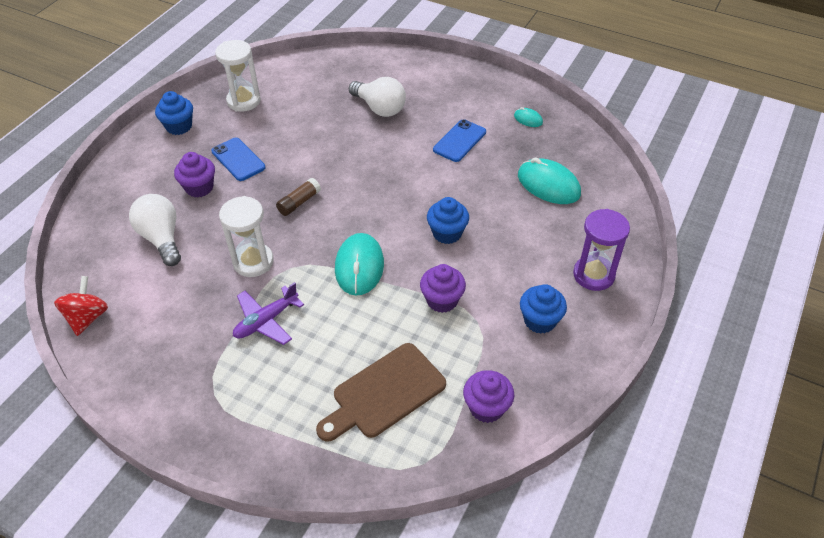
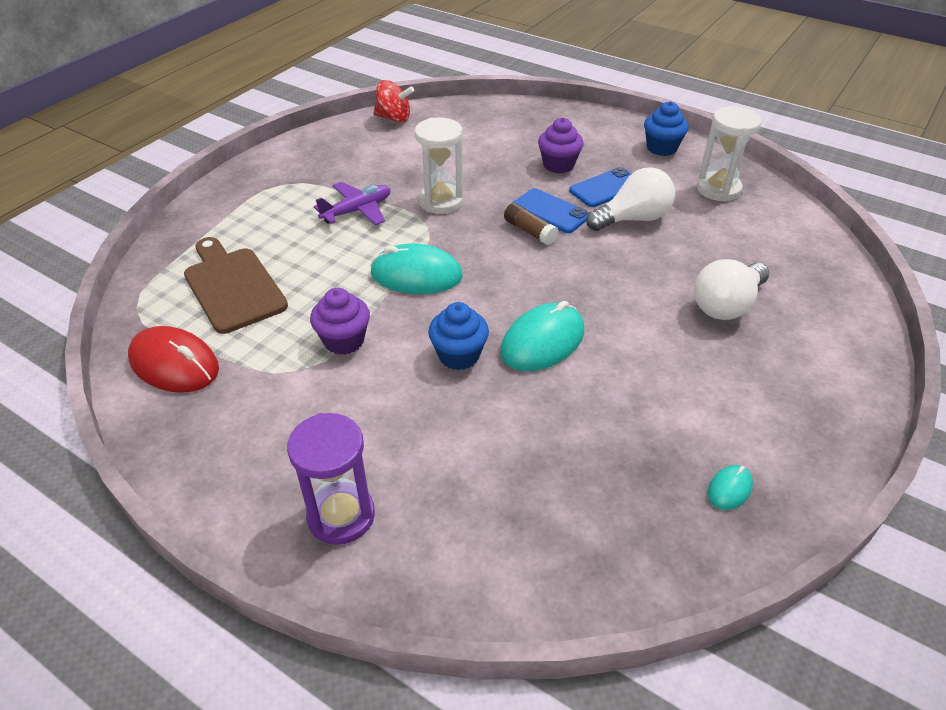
camera: 95 degrees right, 5 degrees down
(161, 238) = (485, 147): white light bulb -> white light bulb (633, 219)
(266, 321) = (357, 211): purple plane -> purple plane turned 90 degrees clockwise
(459, 141) = (658, 388): blue phone -> blue phone (550, 211)
(486, 407) = (174, 364): purple cupcake -> red mouse
(540, 320) = (278, 433): blue cupcake -> none
(548, 185) = (552, 491): turquoise mouse -> turquoise mouse (542, 341)

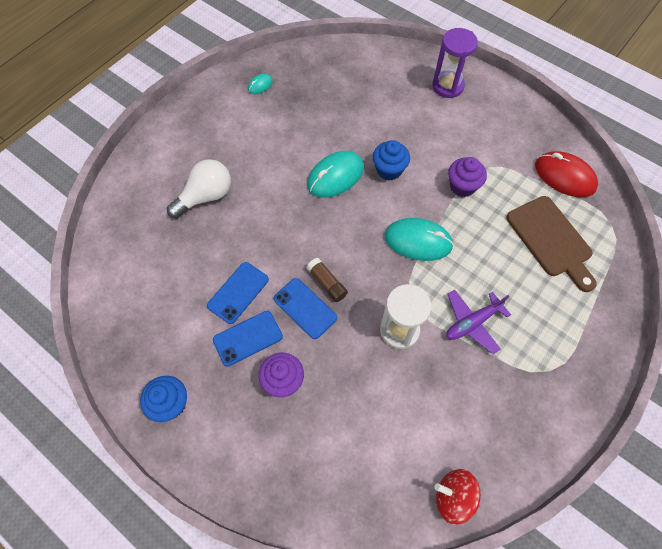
camera: 175 degrees left, 20 degrees up
(633, 219) = (238, 292): white light bulb -> blue phone
(718, 189) = (147, 328): white hourglass -> none

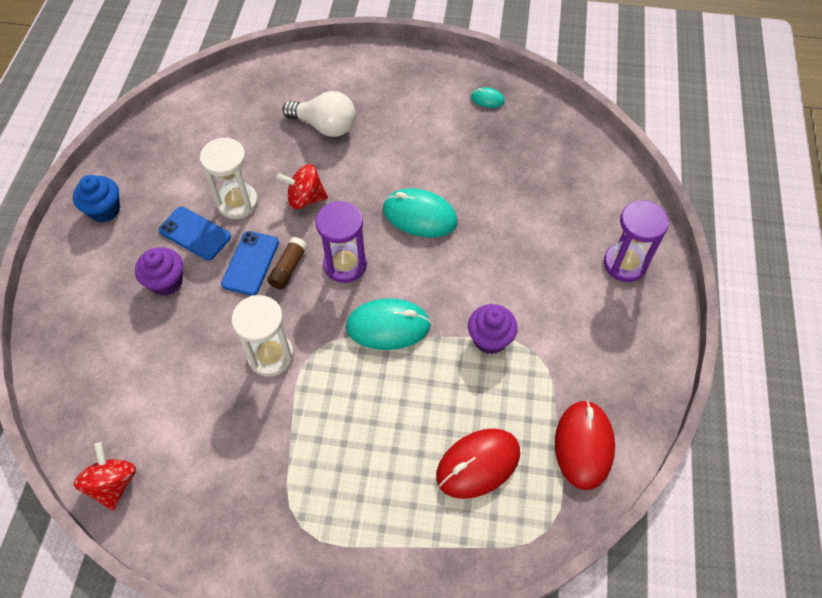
camera: 60 degrees right, 5 degrees down
(238, 292) = (237, 203): blue phone -> white hourglass
(268, 242) = (305, 198): none -> red spinning top
(348, 243) = (345, 265): none -> purple hourglass
(389, 170) = (462, 259): blue cupcake -> none
(418, 241) = (388, 326): turquoise mouse -> turquoise mouse turned 75 degrees counterclockwise
(472, 323) = (317, 422): purple plane -> none
(551, 240) = (478, 464): brown cutting board -> red mouse

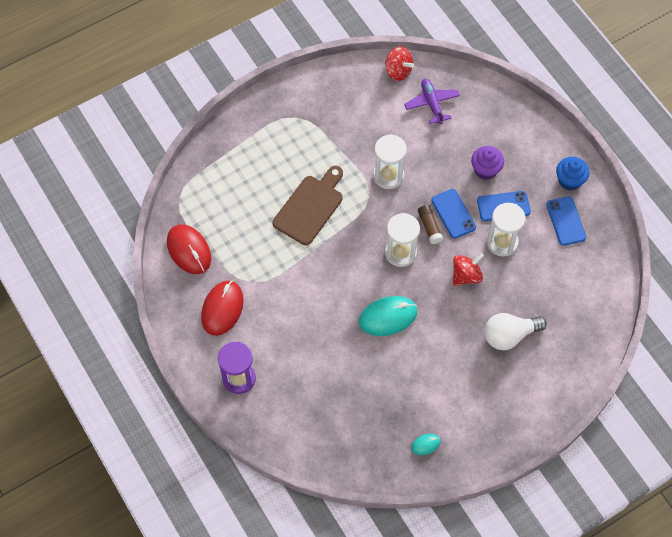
camera: 140 degrees right, 5 degrees up
(128, 404) = (432, 104): none -> purple plane
(157, 178) = (566, 221): none -> blue phone
(345, 265) = (400, 253): purple hourglass -> white hourglass
(388, 326) = (343, 236): turquoise mouse -> none
(393, 388) = (310, 207): none -> brown cutting board
(478, 464) = (235, 202): red mouse -> red mouse (222, 309)
(490, 339) = (281, 270): purple cupcake -> none

